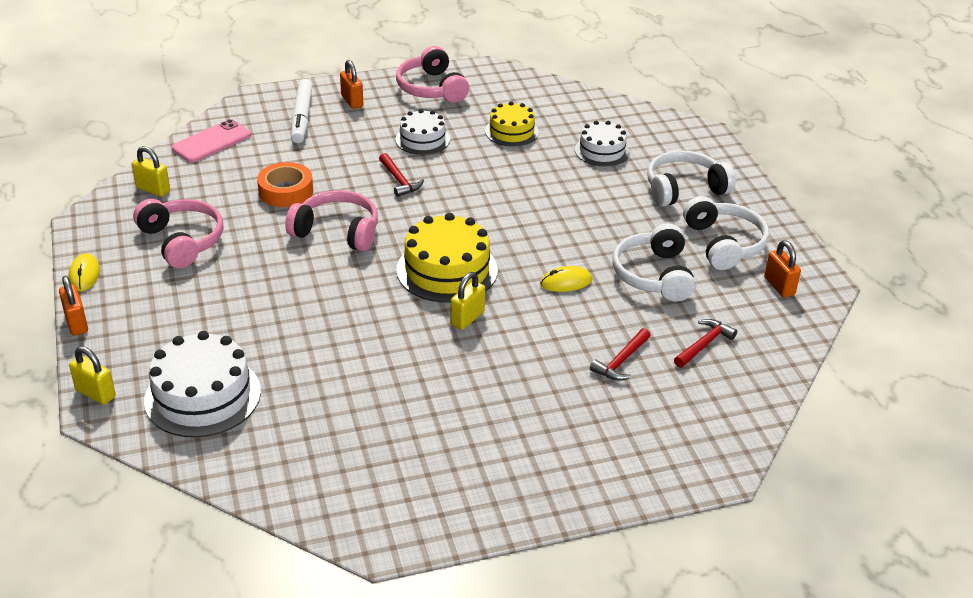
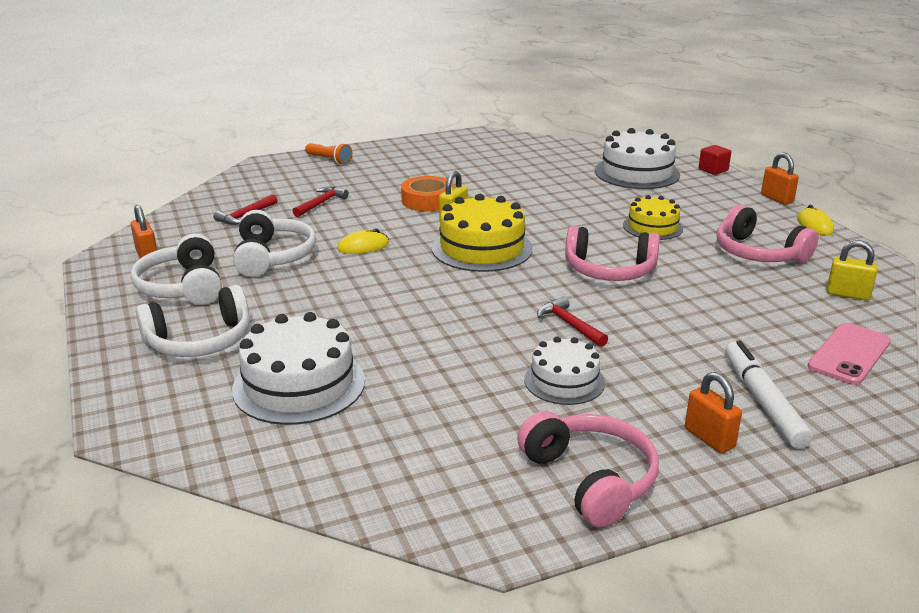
camera: 175 degrees right, 10 degrees down
(95, 393) = (713, 170): yellow padlock -> red cube
(286, 191) = (696, 303): orange tape -> orange tape (427, 200)
(511, 131) = (435, 404): yellow cake -> yellow cake (652, 227)
(602, 151) = (299, 384): white cake -> white cake, size x1.62
(626, 471) = (329, 160): none -> orange flashlight

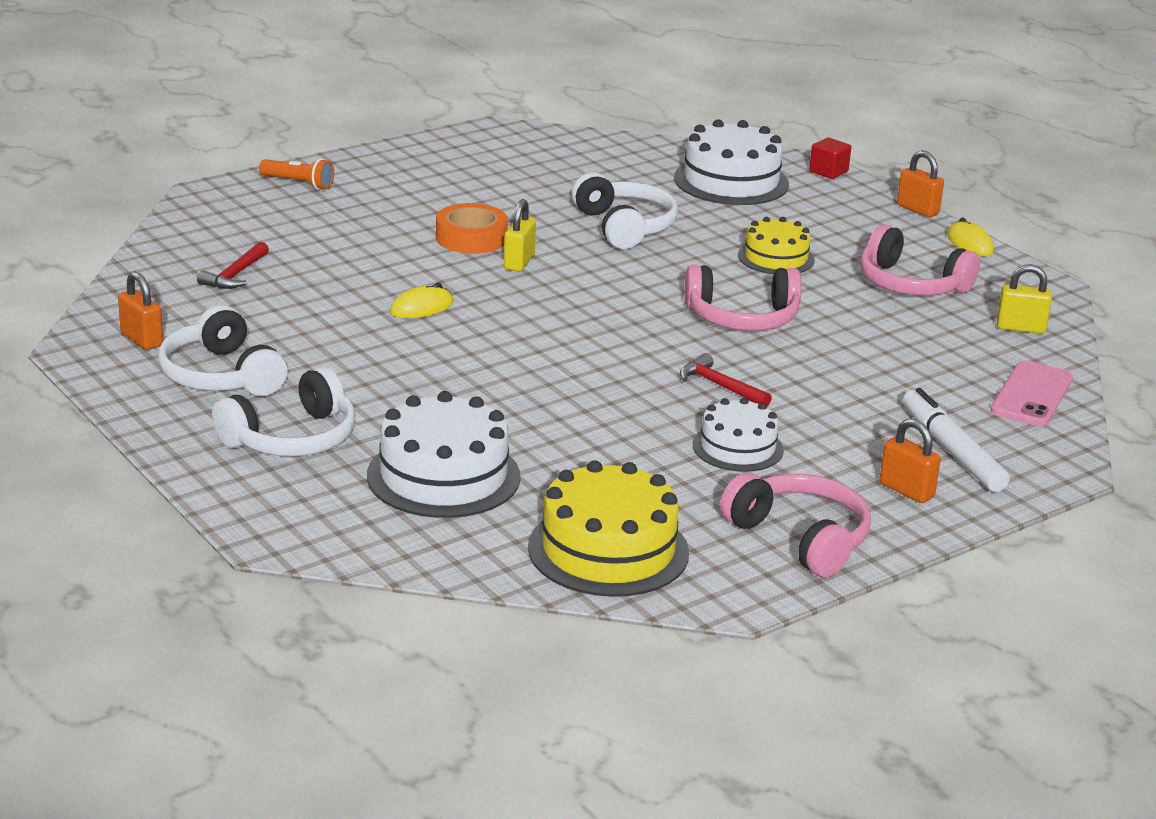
camera: 15 degrees left, 0 degrees up
(273, 257) = (312, 329): white headphones -> white headphones (625, 227)
(321, 203) = (328, 250): red hammer -> none
(482, 248) = (575, 300): yellow cake -> yellow cake (608, 550)

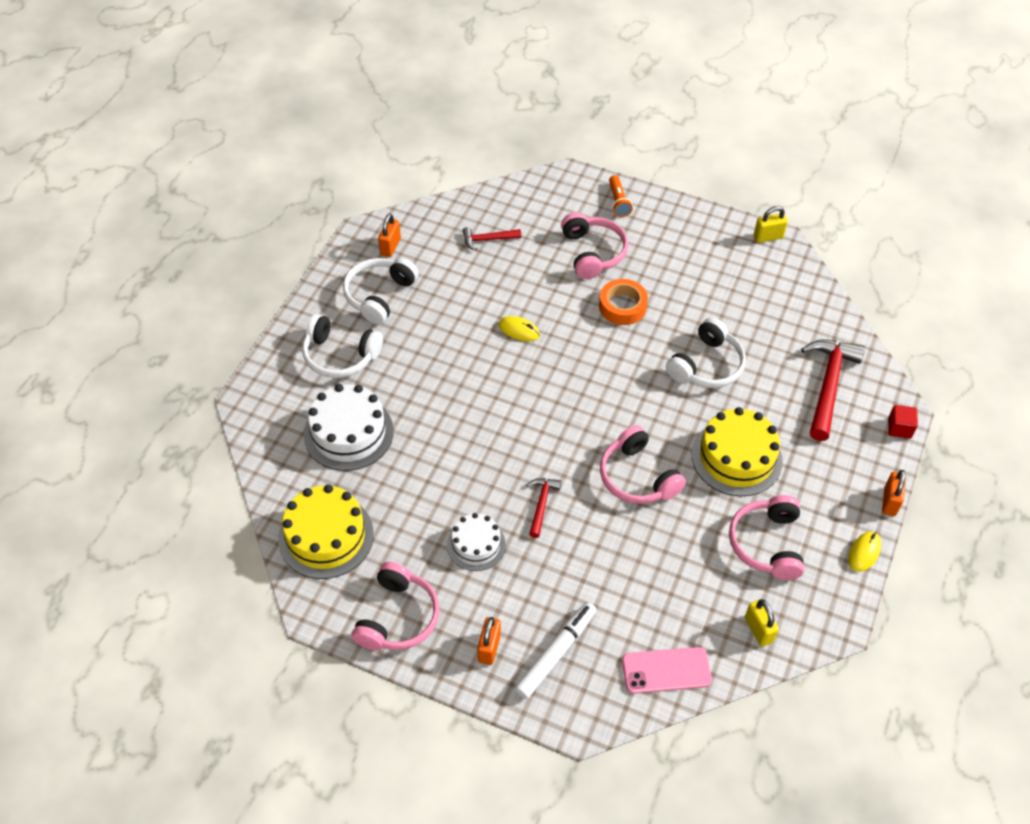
camera: 60 degrees right, 25 degrees up
(359, 224) = (593, 252): none -> pink headphones
(519, 262) = (612, 342): yellow padlock -> yellow padlock (768, 237)
(731, 181) = (828, 385): white cake -> red hammer
(776, 258) = (736, 457): yellow cake -> yellow cake, size x1.62

